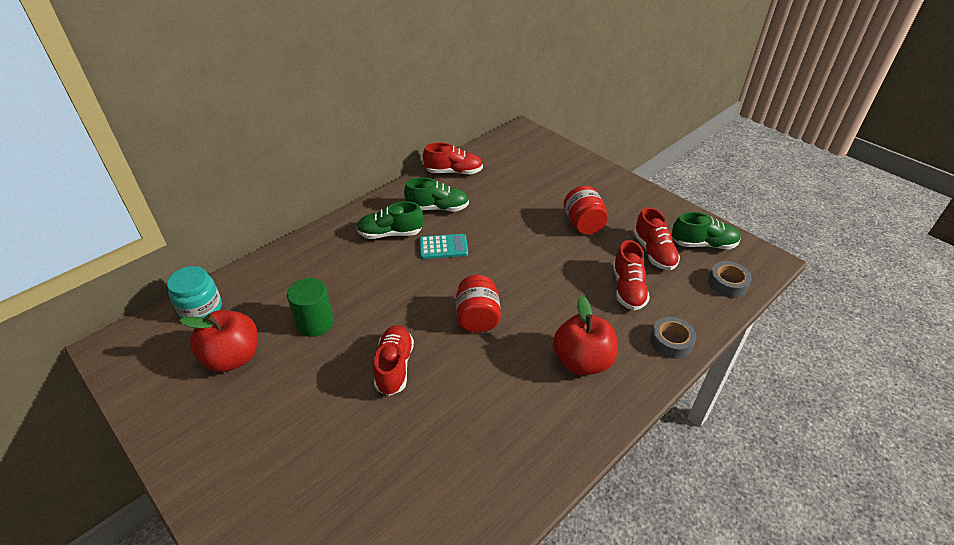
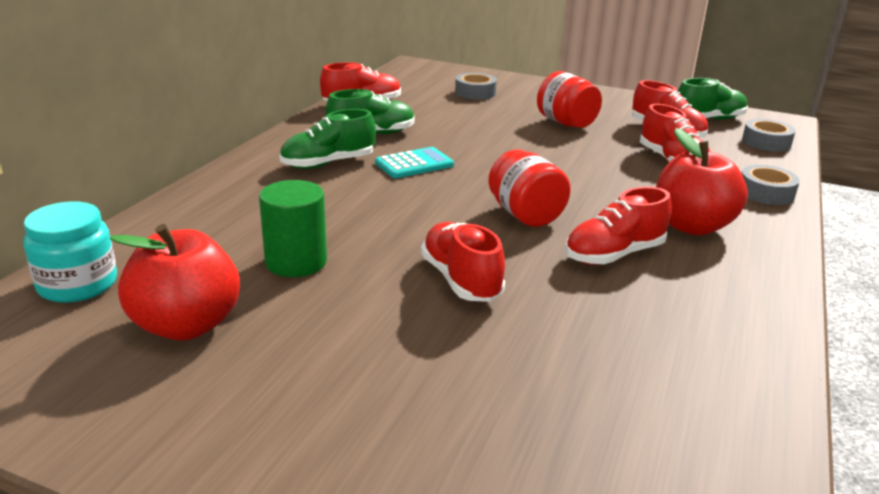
camera: 25 degrees left, 15 degrees down
(505, 373) = (614, 255): none -> red shoe
(542, 173) = (475, 92): none -> grey tape

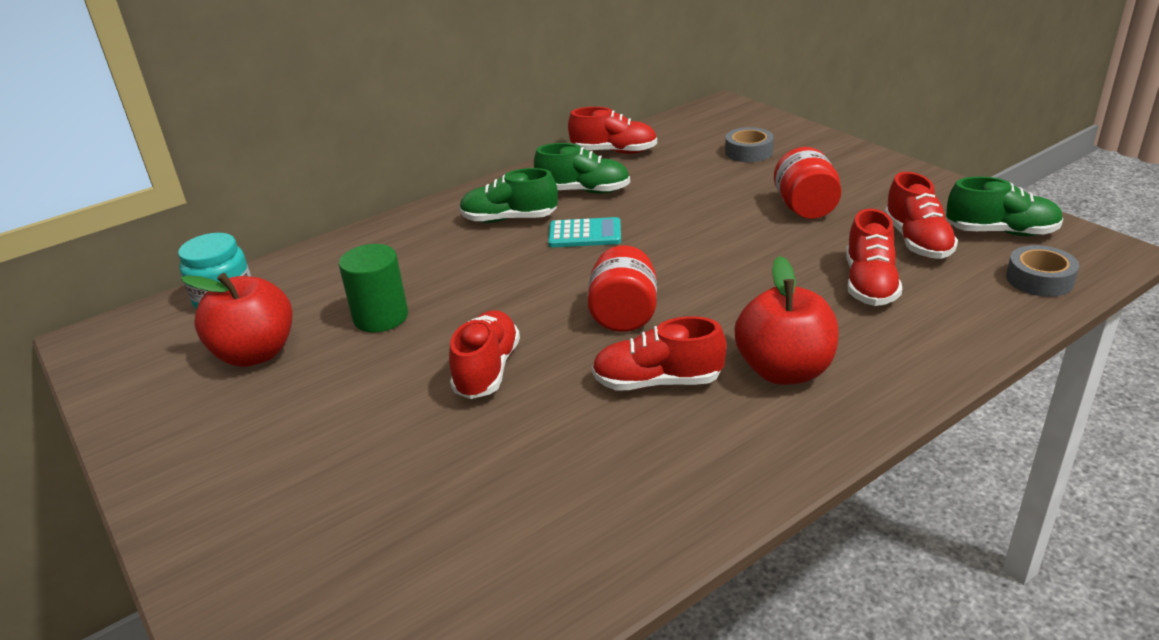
camera: 35 degrees right, 5 degrees up
(765, 193) = (936, 350): grey tape -> none

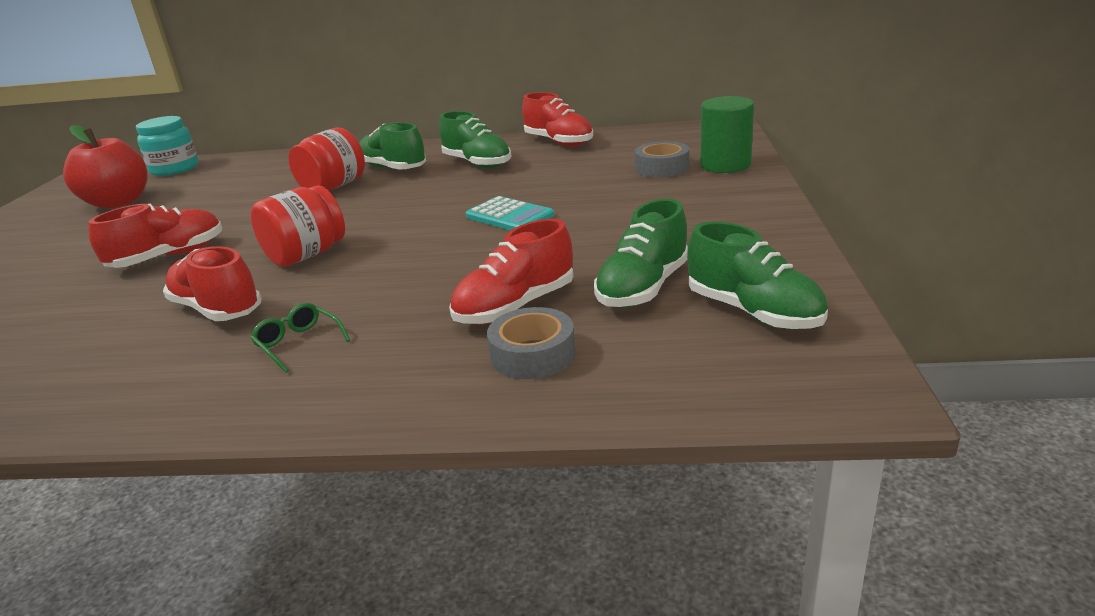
camera: 40 degrees right, 5 degrees down
(381, 317) = (203, 204): green cylinder -> green cylinder (725, 165)
(585, 234) = (411, 192): turquoise calculator -> turquoise calculator (509, 216)
(784, 370) = (298, 343): red apple -> green glasses
(805, 208) = (607, 225): red jar -> red jar (333, 186)
(917, 241) = (643, 288): red shoe -> green shoe
(1039, 279) = (689, 375): grey tape -> grey tape (533, 354)

